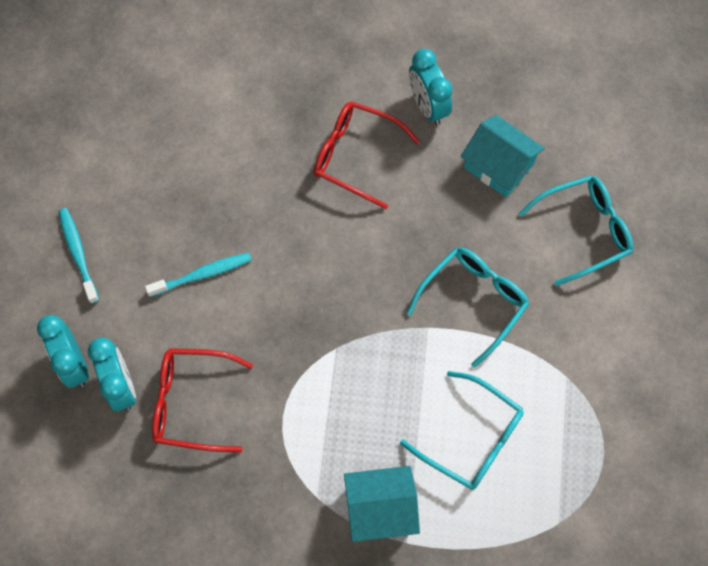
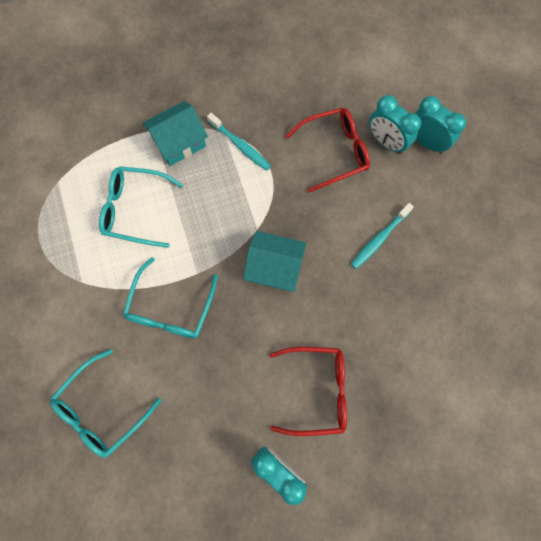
camera: 155 degrees right, 5 degrees up
(78, 254) = (475, 214): turquoise toothbrush -> turquoise toothbrush (240, 145)
(498, 165) = (194, 439): turquoise house -> turquoise house (274, 267)

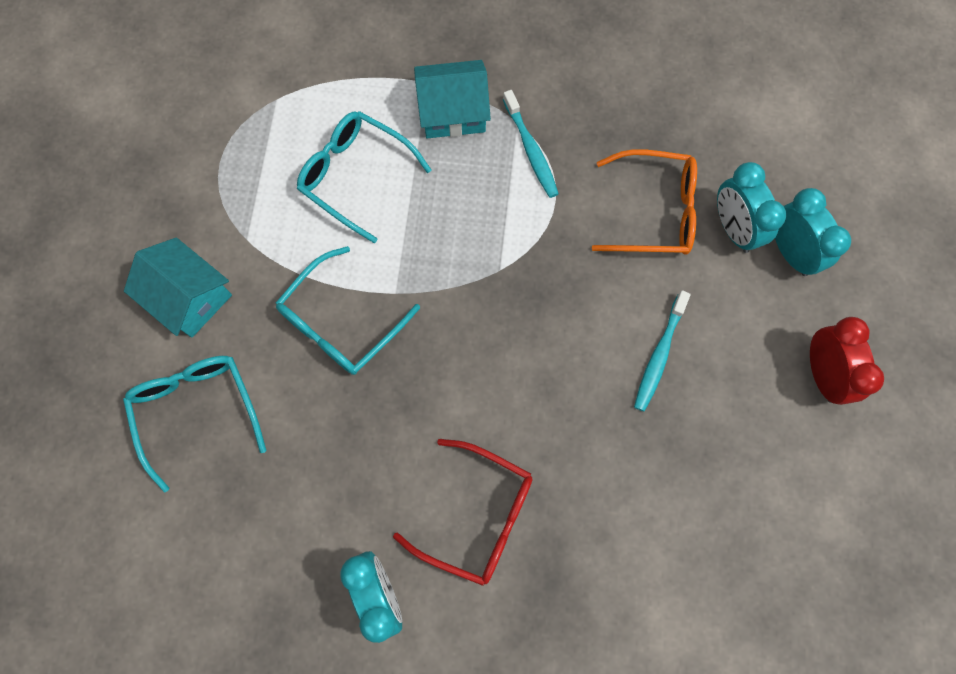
camera: 25 degrees right, 0 degrees up
(101, 410) = (197, 411): turquoise glasses -> turquoise glasses turned 90 degrees clockwise
(274, 267) = (499, 330): turquoise house -> turquoise house (189, 297)
(335, 152) = (654, 211): red glasses -> orange glasses
(379, 239) = (659, 355): turquoise toothbrush -> turquoise toothbrush turned 45 degrees counterclockwise
(479, 207) = (822, 373): none -> red clock

